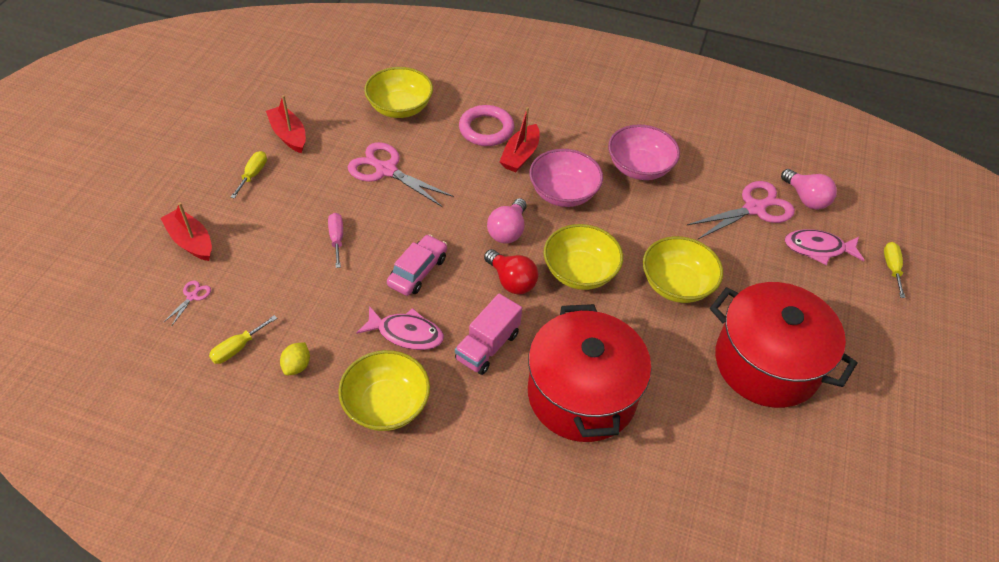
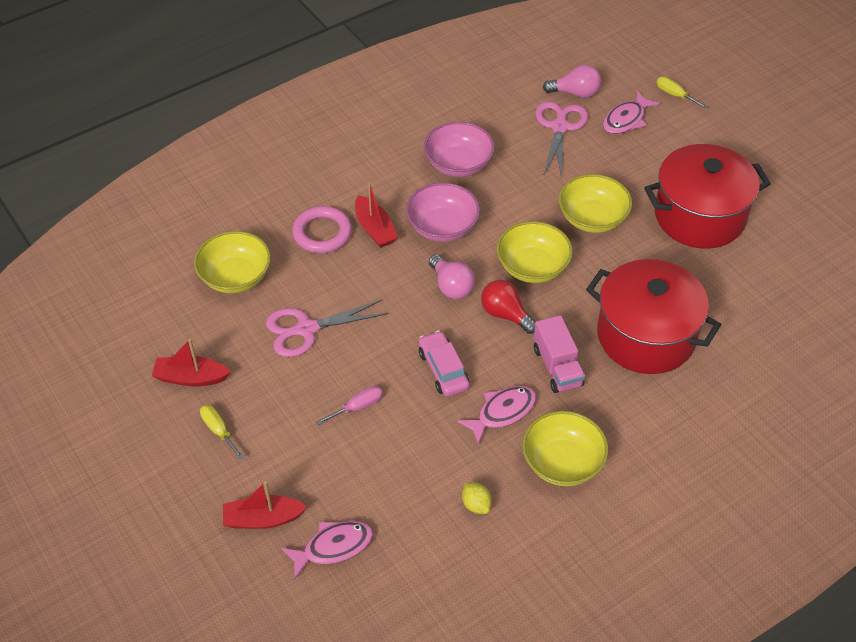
camera: 50 degrees left, 0 degrees up
(192, 296) = (333, 547): pink scissors -> pink fish
(237, 348) = (422, 539): yellow screwdriver -> none
(337, 239) = (358, 407): pink screwdriver -> pink screwdriver turned 120 degrees clockwise
(511, 281) = (505, 314): red light bulb -> red light bulb turned 135 degrees counterclockwise

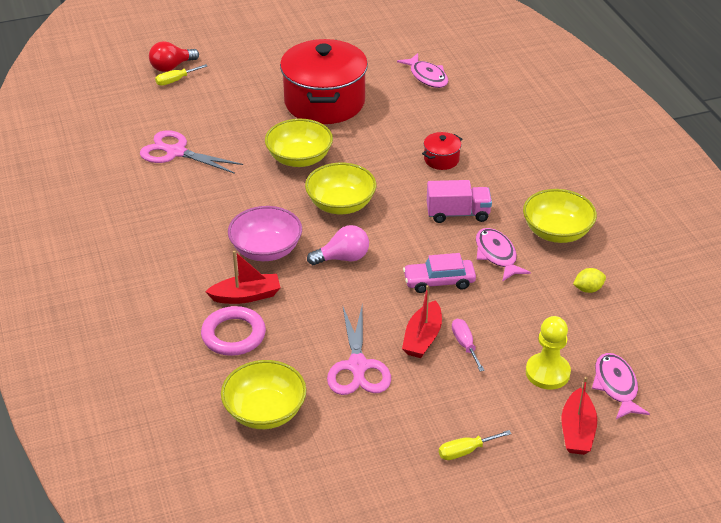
camera: 75 degrees left, 10 degrees down
(191, 378) = (390, 466): red boat -> red boat (422, 338)
(337, 483) = (547, 373): none -> yellow pawn
(458, 164) = (188, 224): pink bowl -> none
(505, 314) = (389, 231): red light bulb -> red light bulb (171, 67)
(575, 93) = (137, 133): pink light bulb -> none
(626, 120) = (190, 113): pink fish -> pink fish (427, 76)
(646, 336) = (441, 159): red pot -> red pot, size x0.41

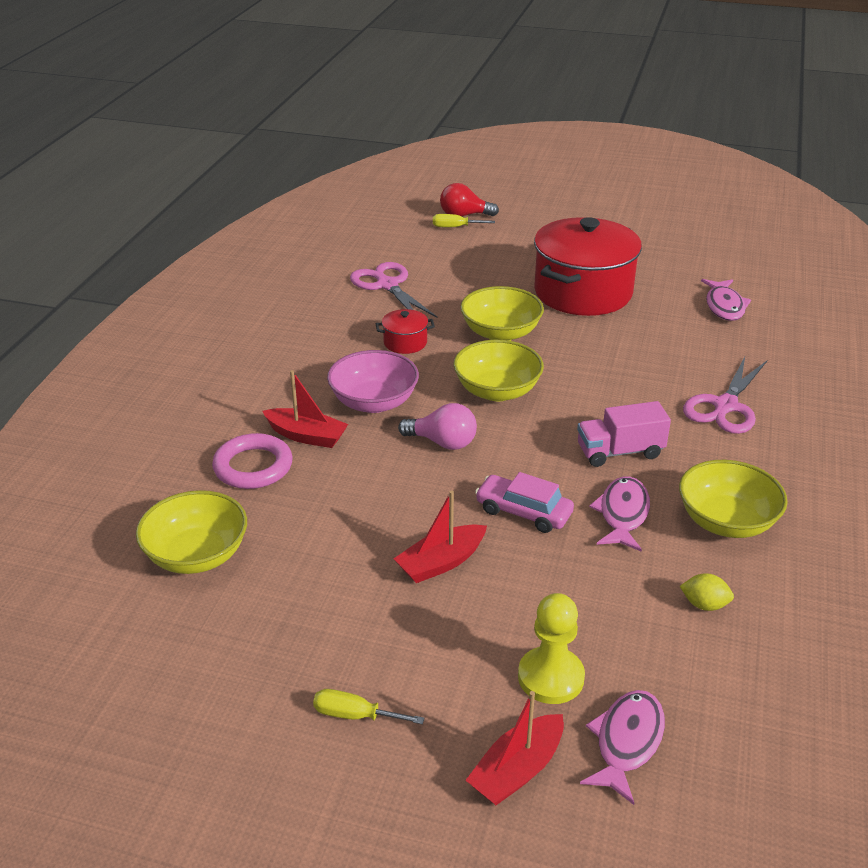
camera: 35 degrees right, 5 degrees down
(358, 367) = (338, 558): pink scissors -> pink scissors (725, 407)
(441, 159) = (657, 390): red pot -> red pot (405, 343)
(458, 214) = (620, 452): pink truck -> pink truck turned 135 degrees clockwise
(465, 345) = (482, 594): pink screwdriver -> none

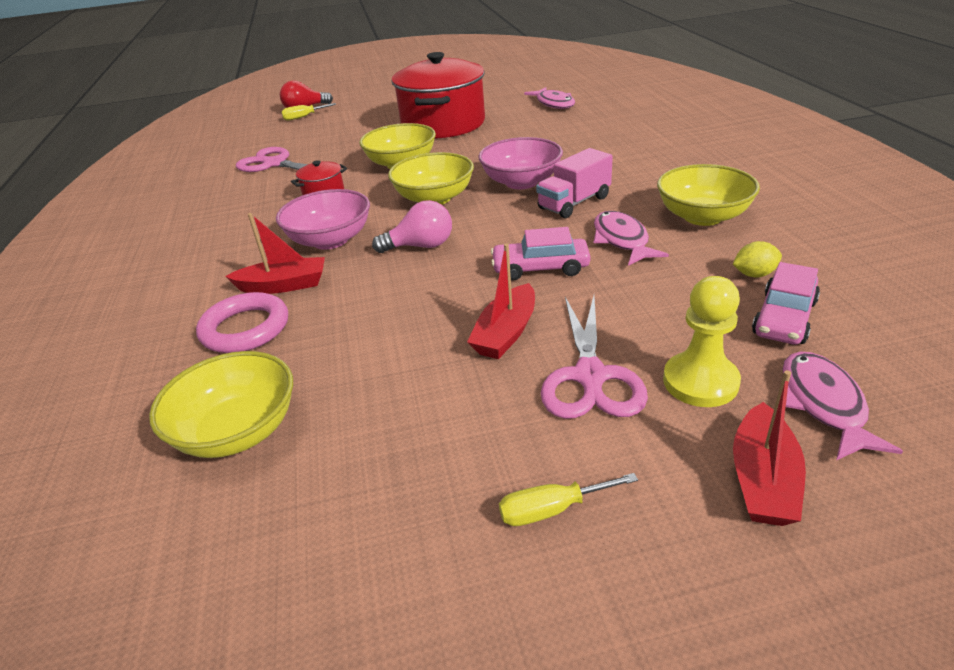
camera: 25 degrees left, 0 degrees up
(593, 404) = (521, 182): none -> pink bowl
(681, 657) = (784, 318): none -> pink car
(725, 407) = (619, 153): pink scissors -> pink scissors (590, 377)

